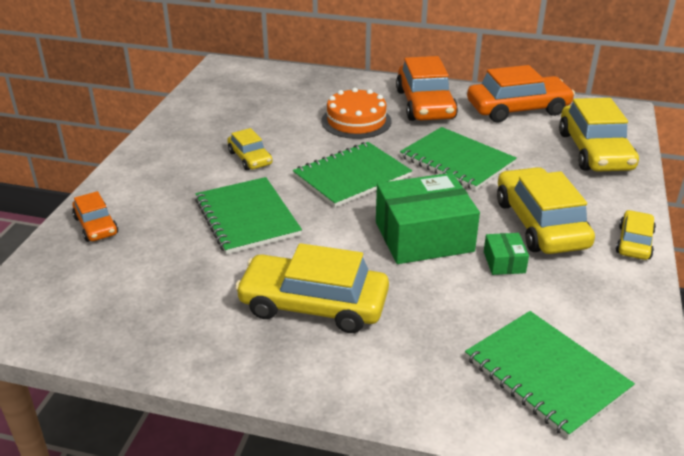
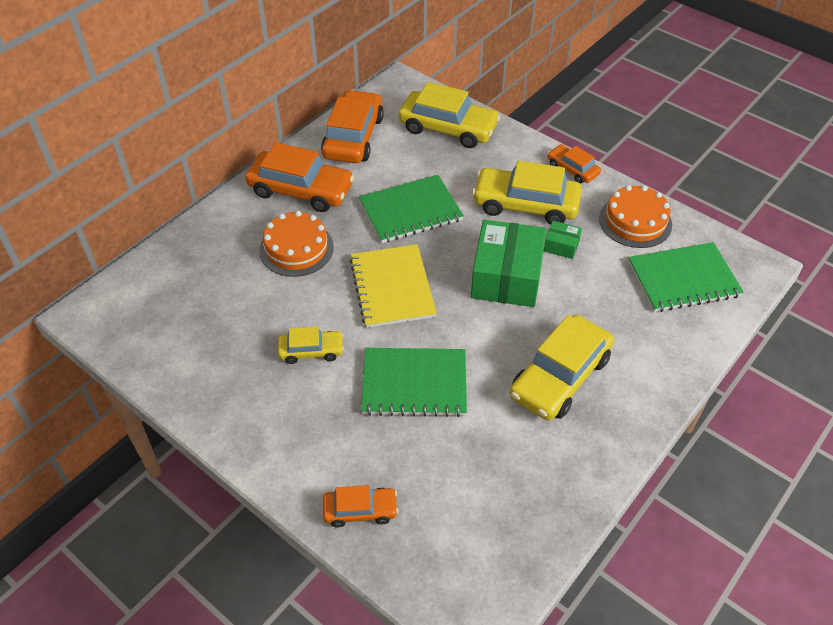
camera: 65 degrees left, 15 degrees up
(352, 176) = (392, 287): green notebook -> yellow notebook
(603, 310) = (635, 221): none -> orange cake
(634, 242) = (572, 169): yellow car -> orange car

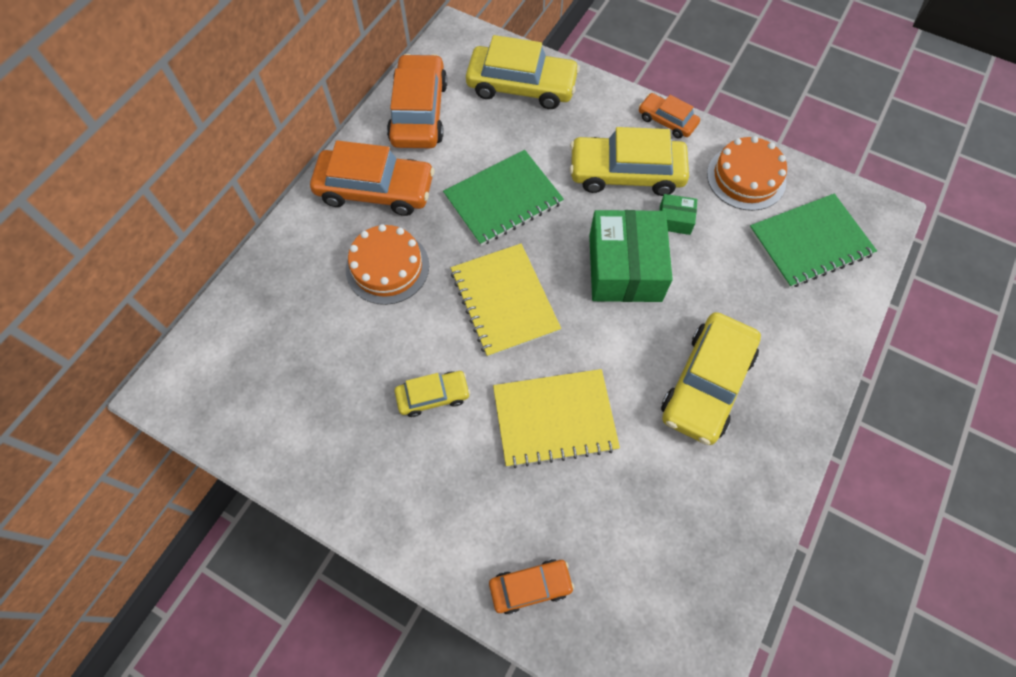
camera: 10 degrees left, 15 degrees up
(414, 384) = (554, 419): green notebook -> yellow notebook

